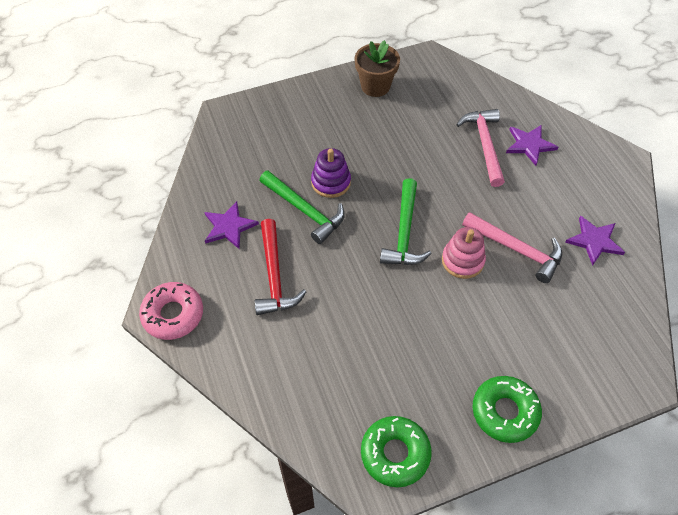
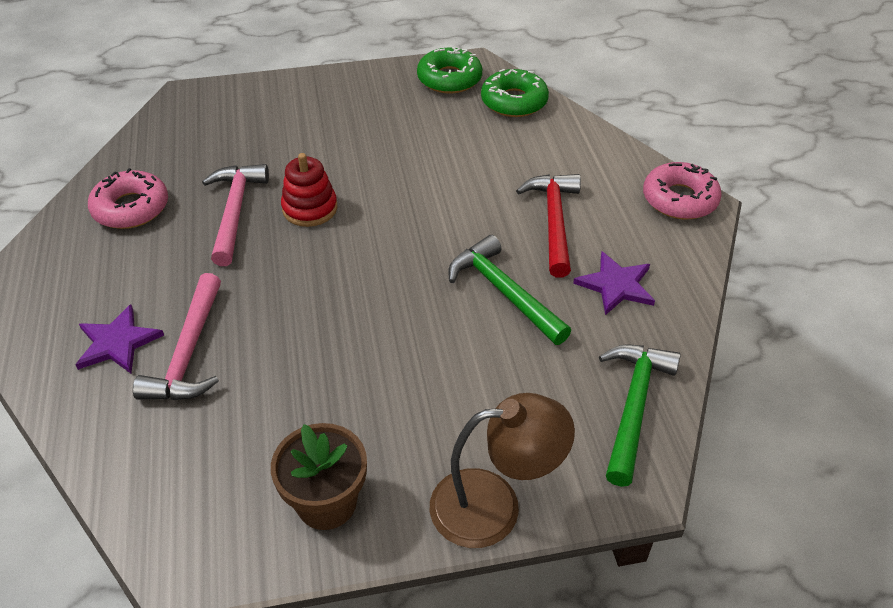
camera: 170 degrees left, 10 degrees down
(294, 95) = (494, 505): none -> brown lamp
(331, 182) = (457, 327): purple stacking toy -> none
(404, 232) = (370, 247): green hammer -> green hammer (633, 406)
(462, 261) = (310, 208): pink stacking toy -> red stacking toy
(504, 412) = (334, 91): green donut -> green donut (514, 101)
(516, 249) = (235, 211): pink hammer -> pink hammer turned 45 degrees clockwise
(594, 241) = (131, 208): purple star -> pink donut

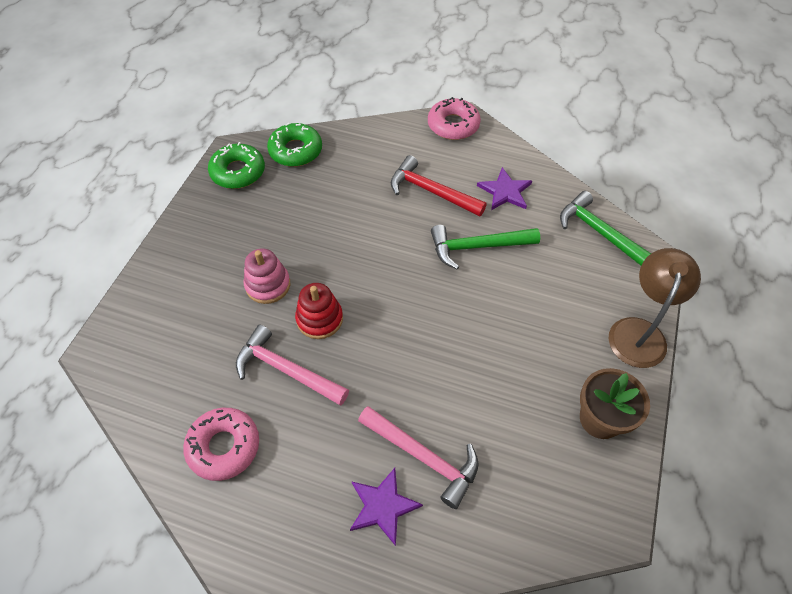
camera: 60 degrees left, 10 degrees up
(326, 157) = (268, 285): none -> pink stacking toy

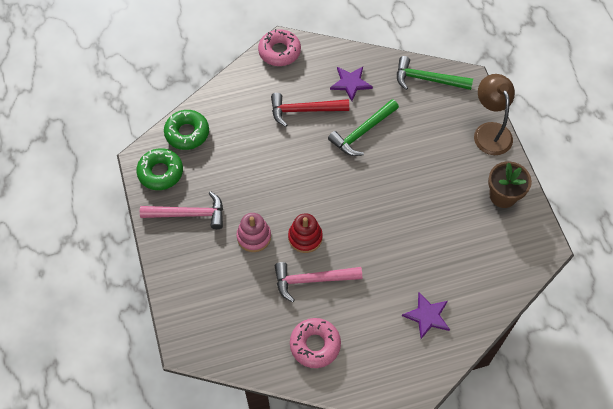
camera: 35 degrees left, 5 degrees up
(423, 457) = (428, 276): pink hammer -> pink hammer (189, 214)

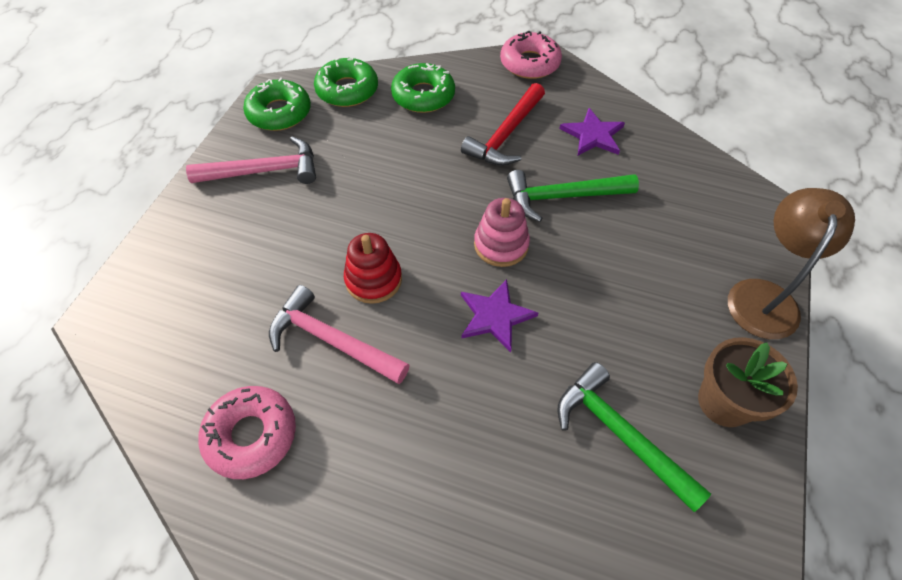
camera: 35 degrees right, 5 degrees down
(189, 214) = (264, 171): pink hammer -> pink hammer turned 45 degrees counterclockwise
(236, 111) = (423, 95): none -> green donut
(254, 237) = (311, 240): pink stacking toy -> pink stacking toy (501, 245)
(304, 110) = (506, 135): red hammer -> red hammer turned 90 degrees counterclockwise
(427, 79) = (708, 182): green hammer -> green hammer (620, 434)
(427, 316) = (453, 513): purple star -> purple star (495, 316)

